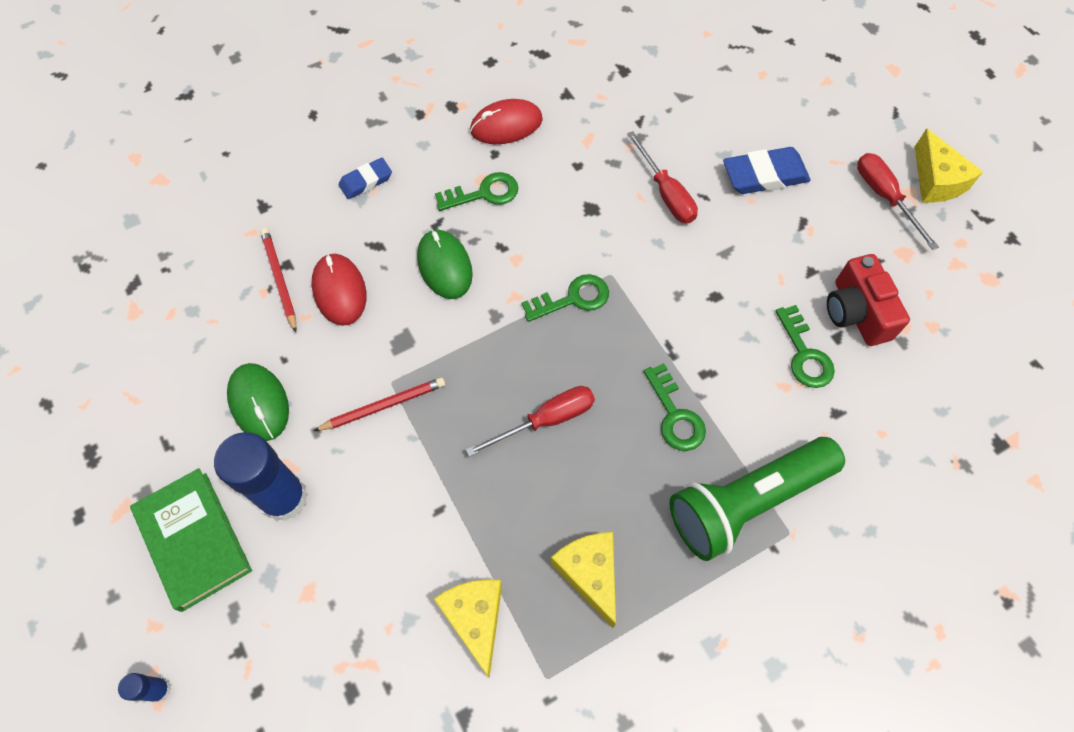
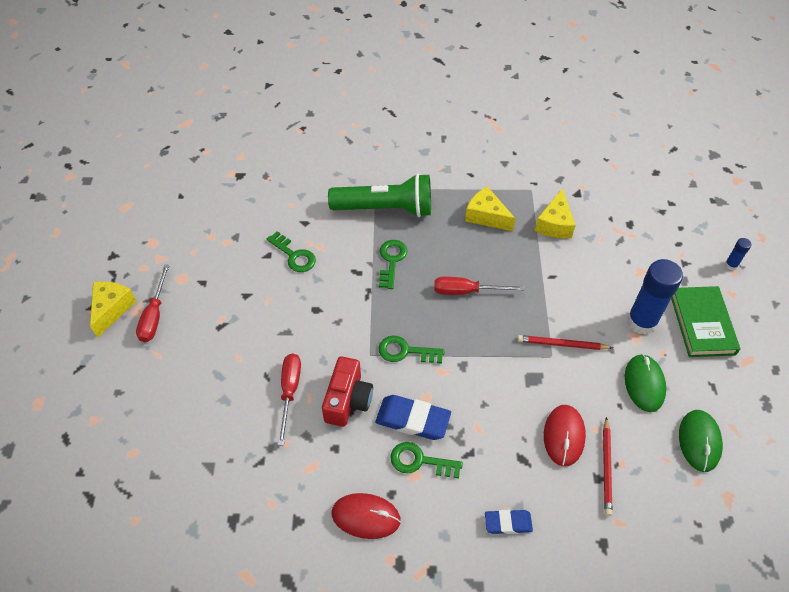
camera: 150 degrees left, 10 degrees down
(445, 266) = (479, 417): green mouse -> green mouse (699, 441)
(589, 574) = (486, 216): yellow cheese -> yellow cheese turned 120 degrees clockwise
(764, 175) = (213, 370): blue eraser -> blue eraser (413, 420)
(804, 354) = (294, 255): green key -> green key turned 120 degrees clockwise
(856, 312) = (244, 261): red camera -> red camera (348, 400)

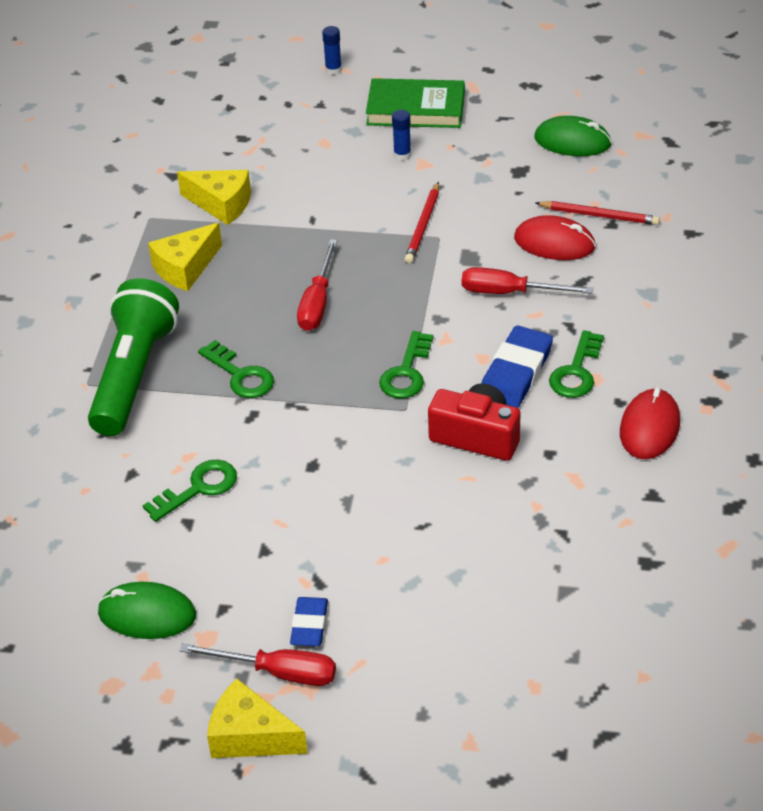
camera: 80 degrees left, 10 degrees down
(290, 392) = (454, 499): red screwdriver -> red screwdriver (510, 292)
(391, 260) = (240, 375): green key -> green key turned 150 degrees counterclockwise
(508, 523) = (663, 303): blue eraser -> blue eraser (309, 625)
(641, 321) = (402, 155): blue glue stick -> blue glue stick, size x0.45
(644, 384) = (492, 168): green mouse -> green mouse (147, 614)

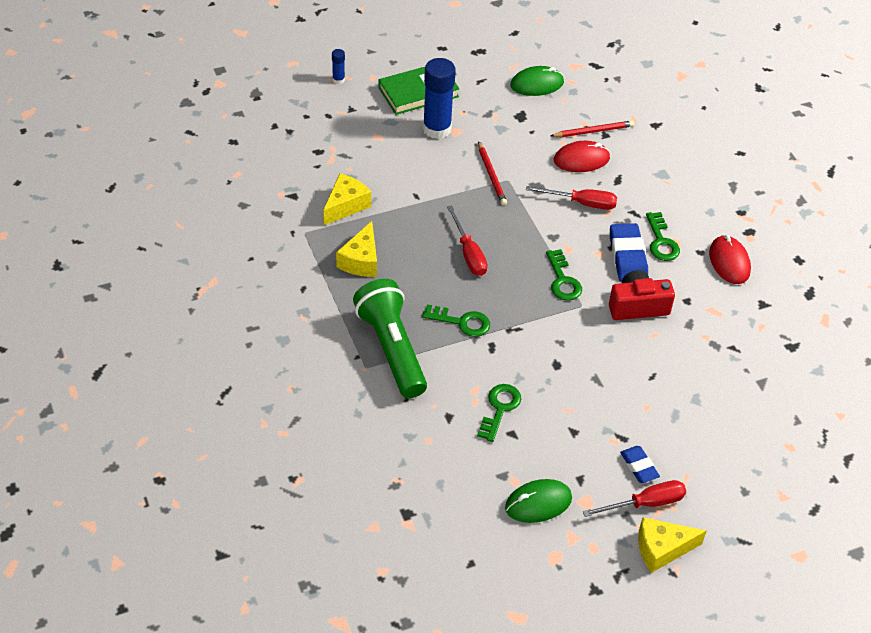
camera: 35 degrees left, 5 degrees up
(221, 204) = (346, 205): yellow cheese -> yellow cheese turned 45 degrees counterclockwise
(402, 155) = (437, 129): blue glue stick -> blue glue stick, size x2.23
(510, 292) = (581, 203): red screwdriver -> red screwdriver turned 150 degrees counterclockwise

